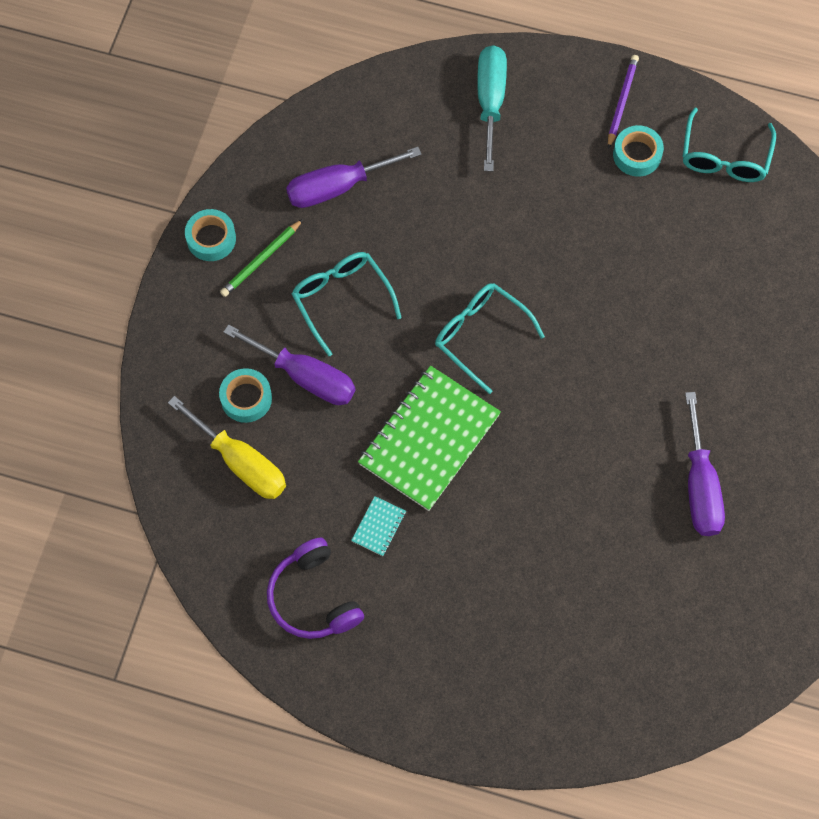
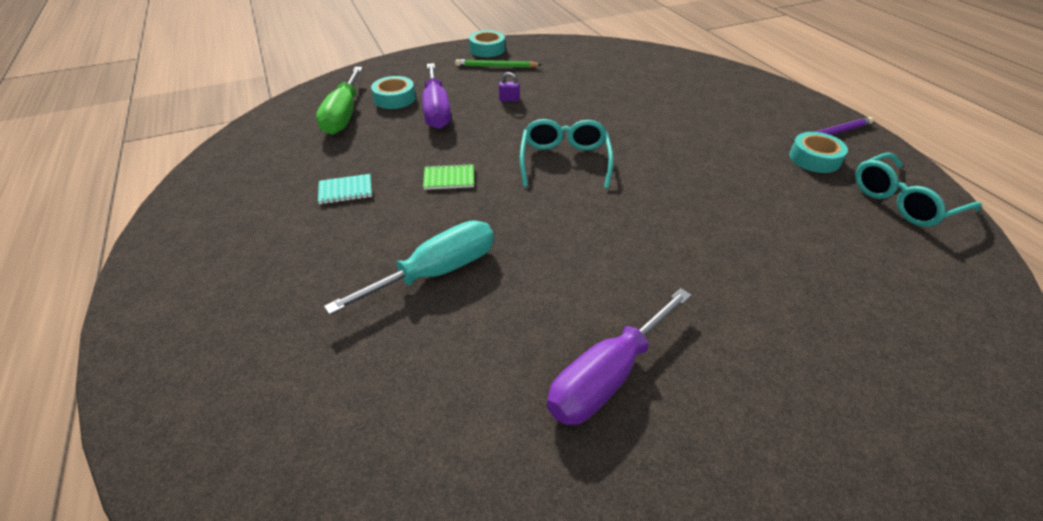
camera: 50 degrees right, 25 degrees down
(241, 462) = (343, 115): yellow screwdriver -> green screwdriver
(313, 597) = (252, 189): purple headphones -> none
(337, 187) = (580, 68): purple screwdriver -> none
(342, 300) = (509, 100): turquoise glasses -> purple padlock
(429, 439) = (449, 178): green notebook -> green notebook, size x0.41
(490, 101) = (727, 88): turquoise screwdriver -> turquoise screwdriver (436, 272)

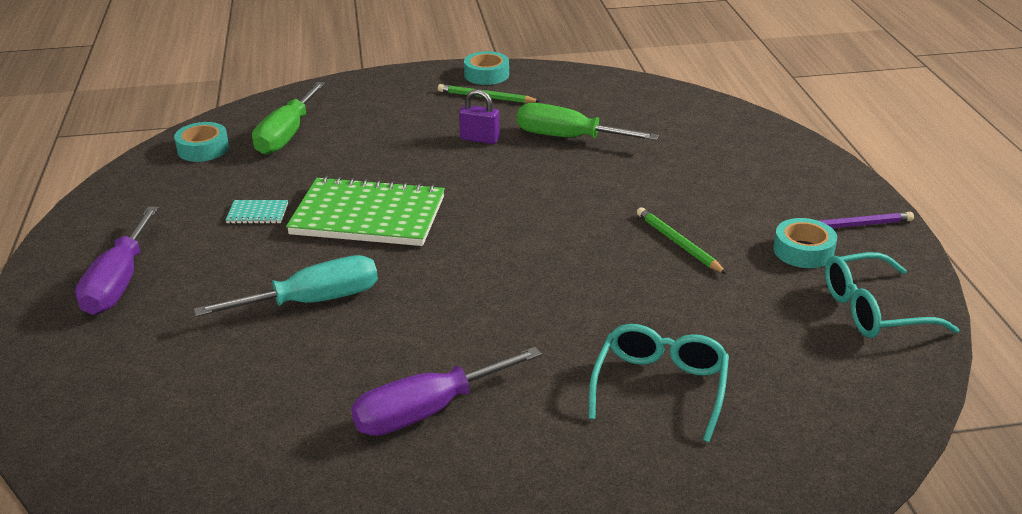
camera: 15 degrees right, 10 degrees down
(394, 98) = (350, 123): turquoise tape -> turquoise tape (203, 149)
(436, 111) = (390, 142): purple screwdriver -> purple screwdriver (119, 282)
(449, 178) = (368, 216): green notebook -> green notebook, size x2.47
(509, 100) = (479, 139): purple padlock -> purple padlock, size x1.55
(564, 161) = (503, 215): turquoise glasses -> turquoise glasses (660, 388)
(578, 91) = (568, 138): none -> green screwdriver
(718, 166) = (678, 243): none -> green pencil

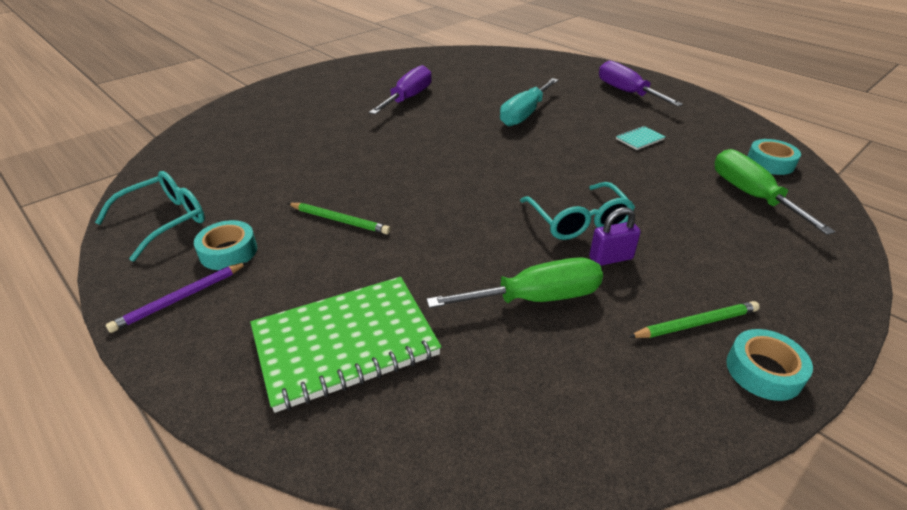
camera: 145 degrees right, 5 degrees up
(368, 216) = (576, 161): green notebook -> green notebook (345, 343)
(660, 388) = (301, 137): turquoise glasses -> turquoise glasses (578, 221)

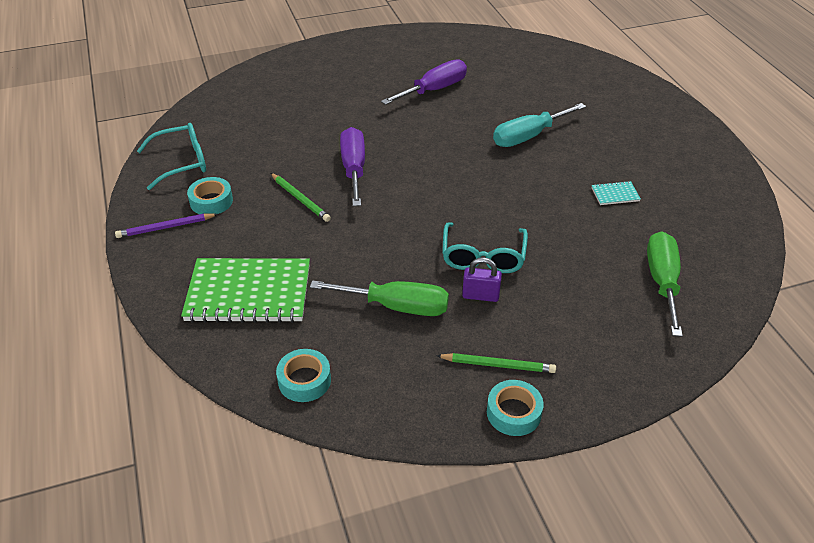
camera: 25 degrees right, 5 degrees up
(627, 92) = (656, 136): purple screwdriver -> purple screwdriver (354, 169)
(770, 163) = (720, 256): turquoise tape -> turquoise tape (304, 380)

